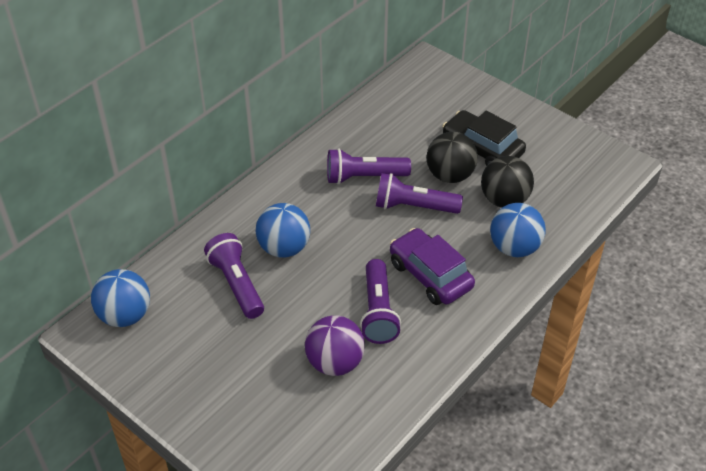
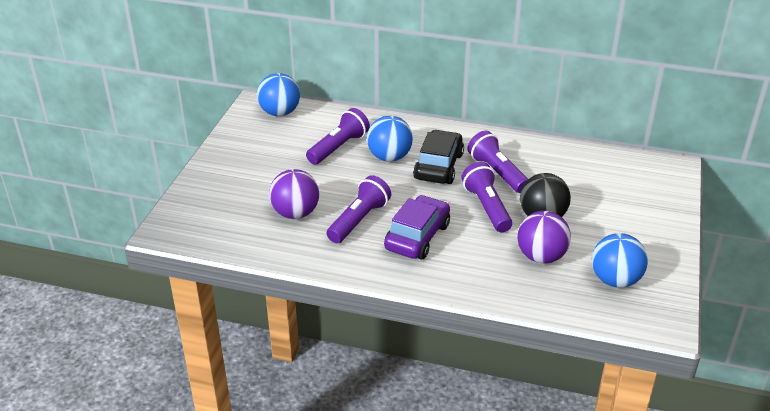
camera: 65 degrees right, 10 degrees down
(378, 311) = (359, 220): purple flashlight -> purple flashlight turned 150 degrees clockwise
(482, 149) = (593, 227): black car -> black car (438, 166)
(504, 200) = (541, 256): black ball -> purple ball
(514, 247) = (487, 277): blue ball -> blue ball (615, 280)

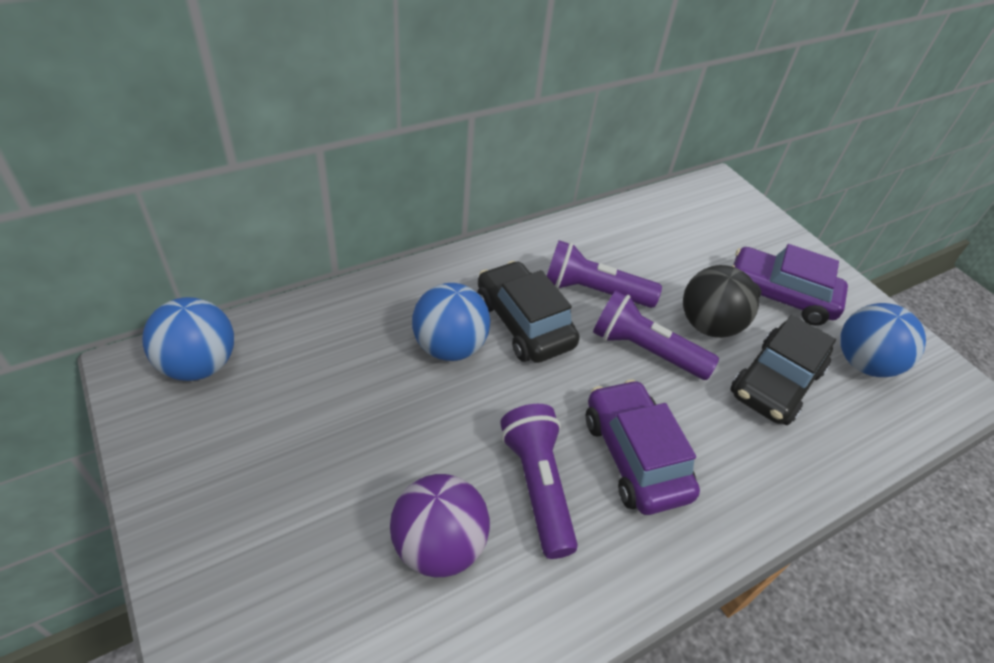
camera: 50 degrees left, 10 degrees up
(339, 147) = (363, 373): purple flashlight -> none
(541, 256) = (775, 383): purple ball -> black car
(614, 229) = (779, 296): none -> purple car

